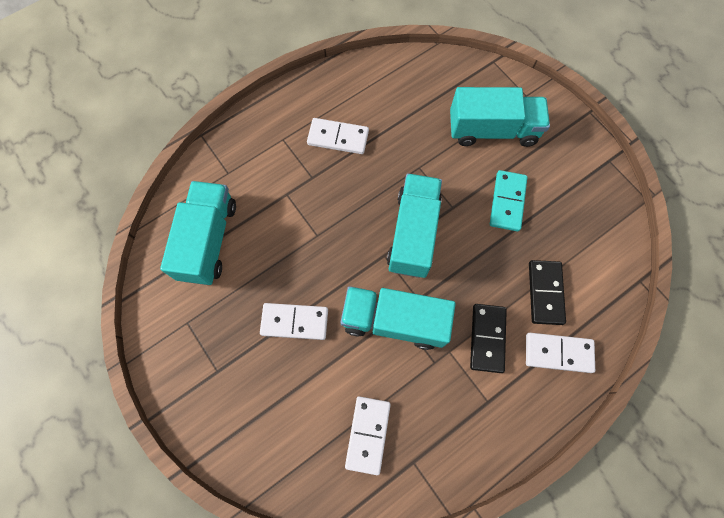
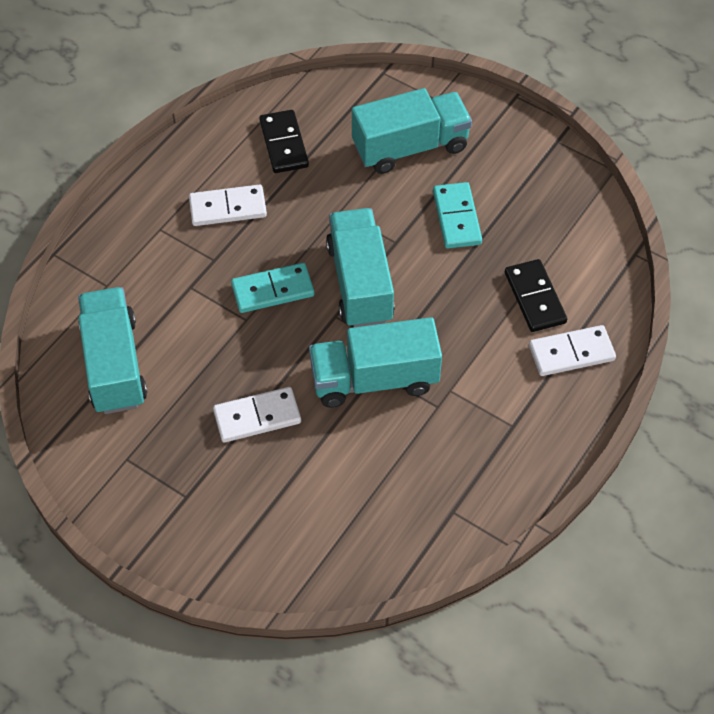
camera: 20 degrees left, 15 degrees down
(345, 217) = (273, 290): none -> turquoise domino
(368, 434) = (390, 501): white domino -> none
(487, 338) = (487, 363): black domino -> black domino (284, 144)

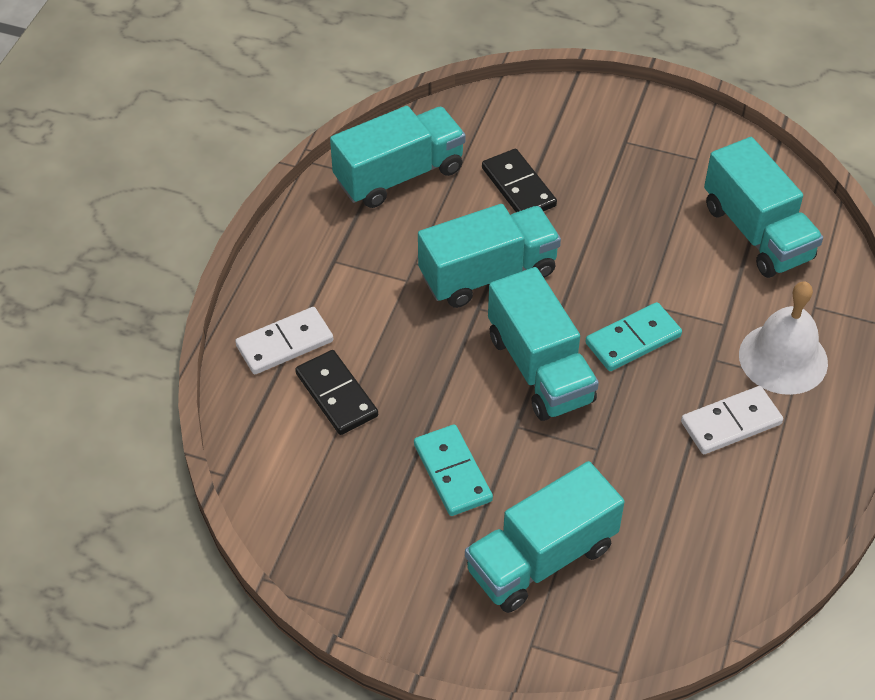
camera: 165 degrees right, 5 degrees down
(158, 248) = (783, 358): none -> white bell
(257, 417) = (591, 216): white domino -> none
(284, 144) = (705, 524): black domino -> black domino (518, 187)
(427, 509) = (399, 175): none -> turquoise truck

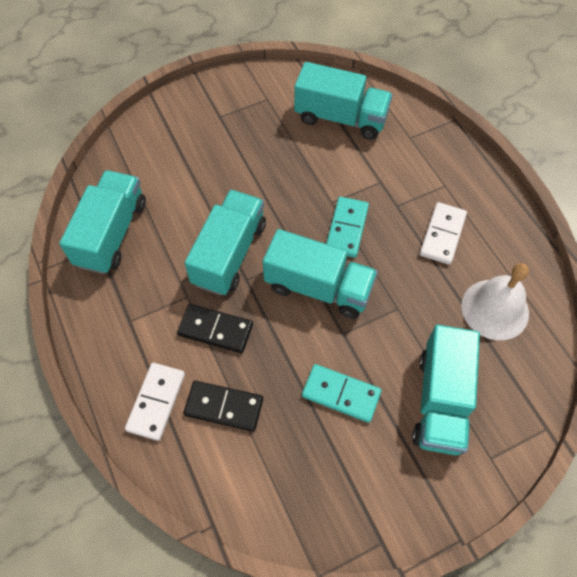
camera: 45 degrees left, 10 degrees up
(518, 187) = (190, 187): black domino -> black domino (215, 330)
(783, 358) = (427, 177): white bell -> white bell (495, 309)

